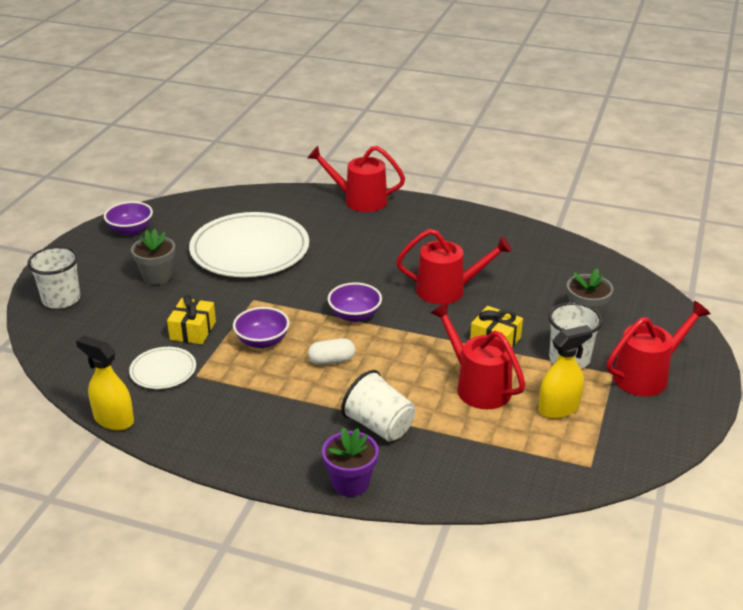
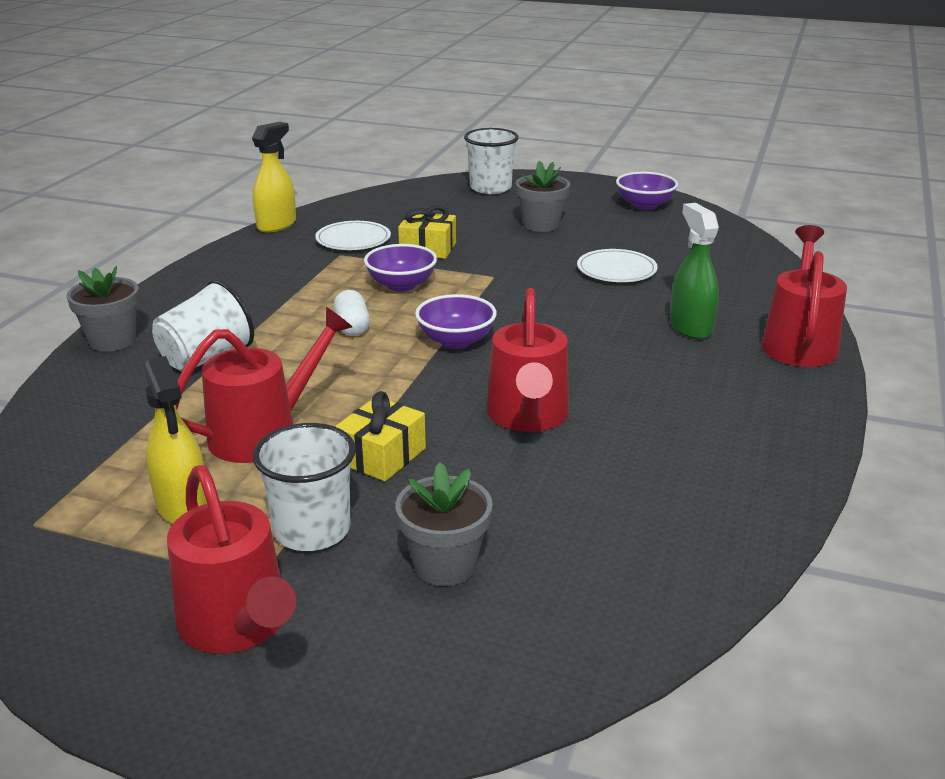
camera: 90 degrees right, 5 degrees down
(250, 250) = (616, 270): white plate -> white plate, size x0.47
(338, 231) = (690, 327): none -> green spray bottle
(350, 483) = (112, 340): purple flower pot -> grey flower pot

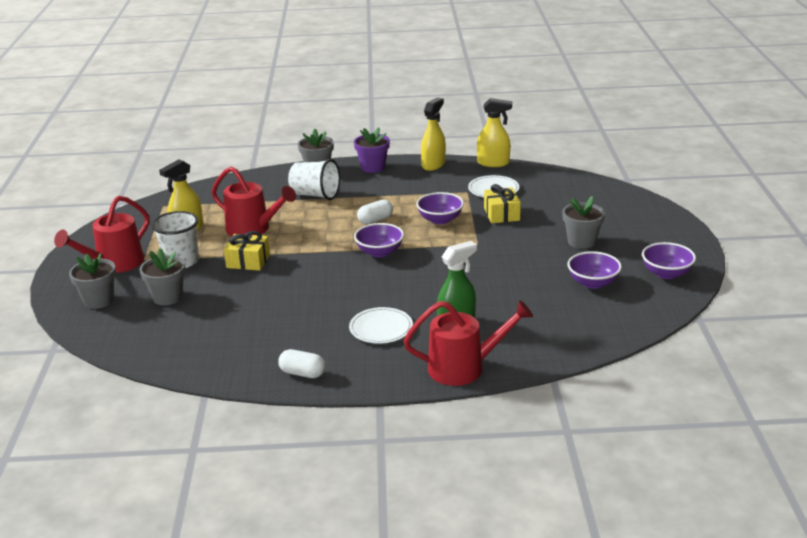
camera: 70 degrees right, 0 degrees up
(172, 298) = (373, 167): none -> purple flower pot
(227, 258) = (433, 165): none -> yellow spray bottle
(388, 667) = (98, 300): none -> grey flower pot
(490, 188) = (633, 210): white cup -> none
(528, 417) = (306, 291): red watering can -> none
(616, 270) = (527, 283): white plate -> white plate (381, 328)
(641, 239) = (593, 283): none -> purple bowl
(774, 458) = (302, 373): none -> white capsule

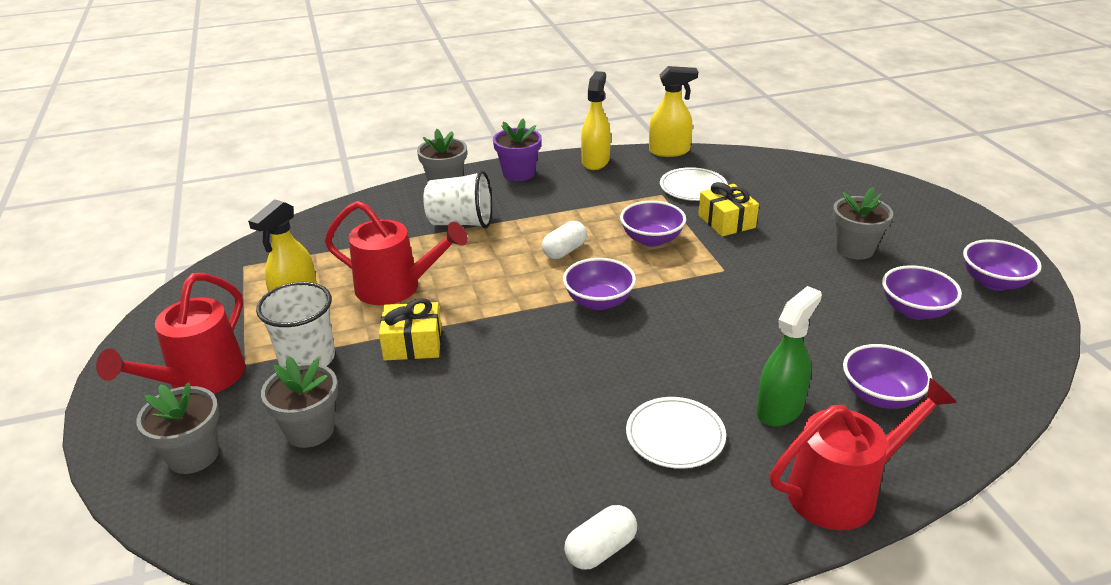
camera: 15 degrees left, 5 degrees up
(302, 373) = (601, 549): white capsule -> white capsule turned 45 degrees counterclockwise
(527, 326) = (880, 396): none -> purple bowl

